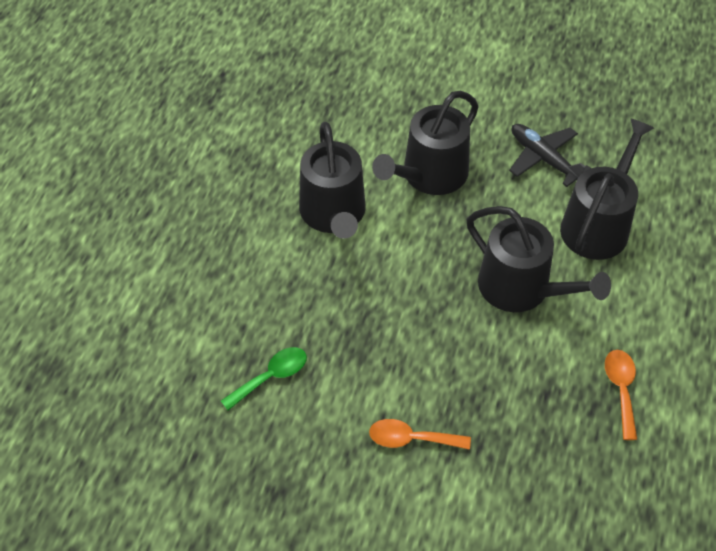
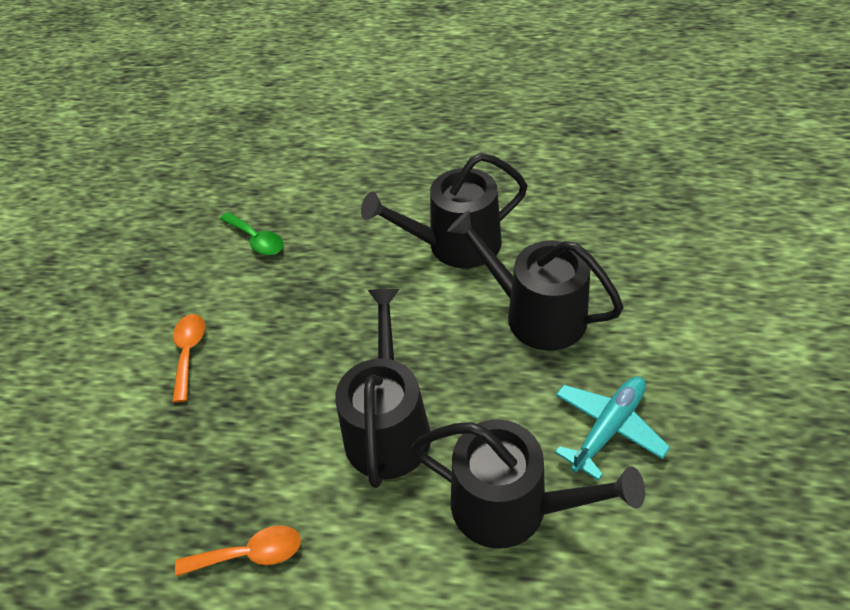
camera: 85 degrees right, 5 degrees down
(521, 288) = (388, 427): black watering can -> black watering can turned 150 degrees clockwise
(543, 159) = (608, 428): black plane -> turquoise plane

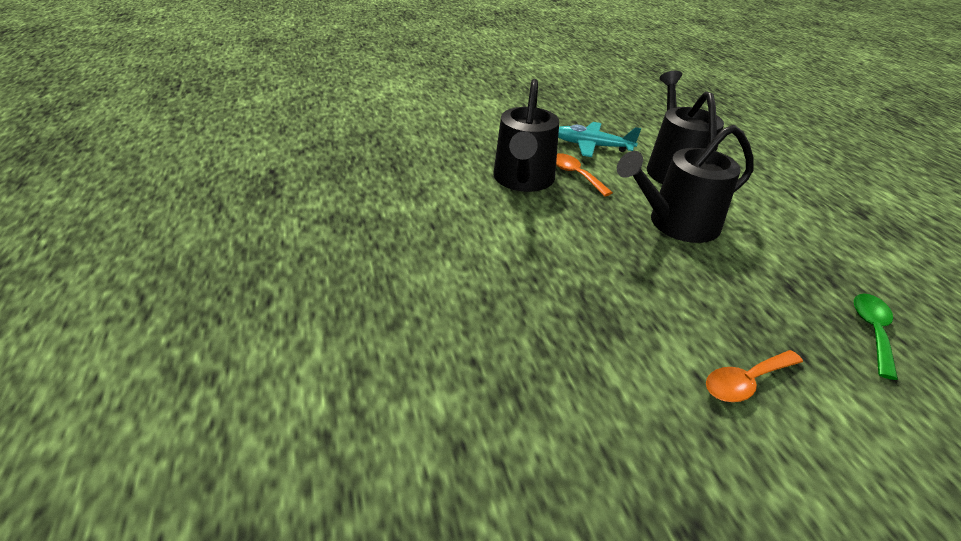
camera: 120 degrees left, 10 degrees down
(250, 554) = (828, 259): orange spoon -> orange spoon (575, 175)
(256, 240) = (552, 396): green spoon -> green spoon (872, 331)
(455, 245) = (471, 231): black watering can -> none

